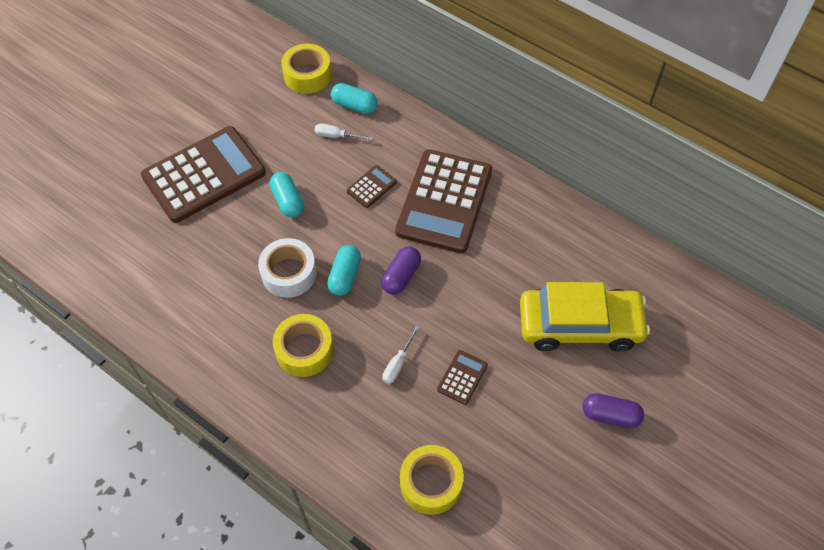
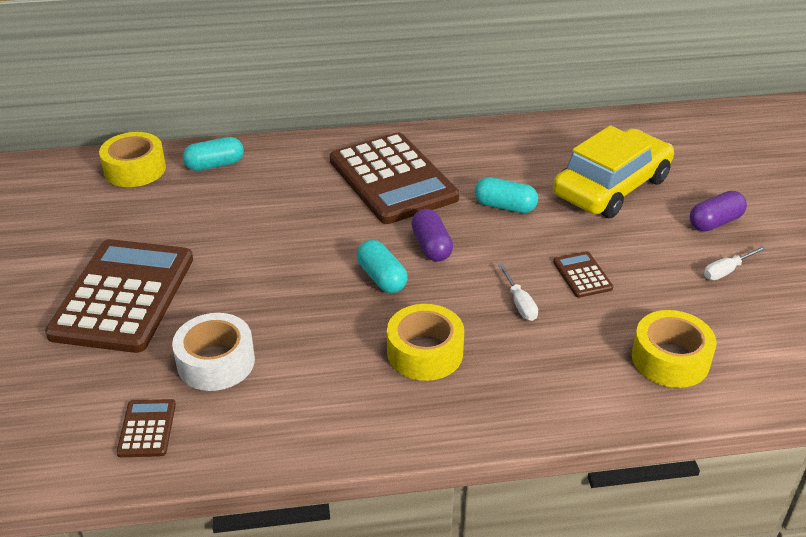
camera: 45 degrees left, 20 degrees down
(288, 201) = (246, 262): turquoise capsule -> turquoise capsule (505, 206)
(289, 273) = (325, 310): white tape -> white tape (216, 362)
(336, 136) = (228, 193): white screwdriver -> white screwdriver (727, 271)
(371, 187) = (313, 206): brown calculator -> brown calculator (147, 429)

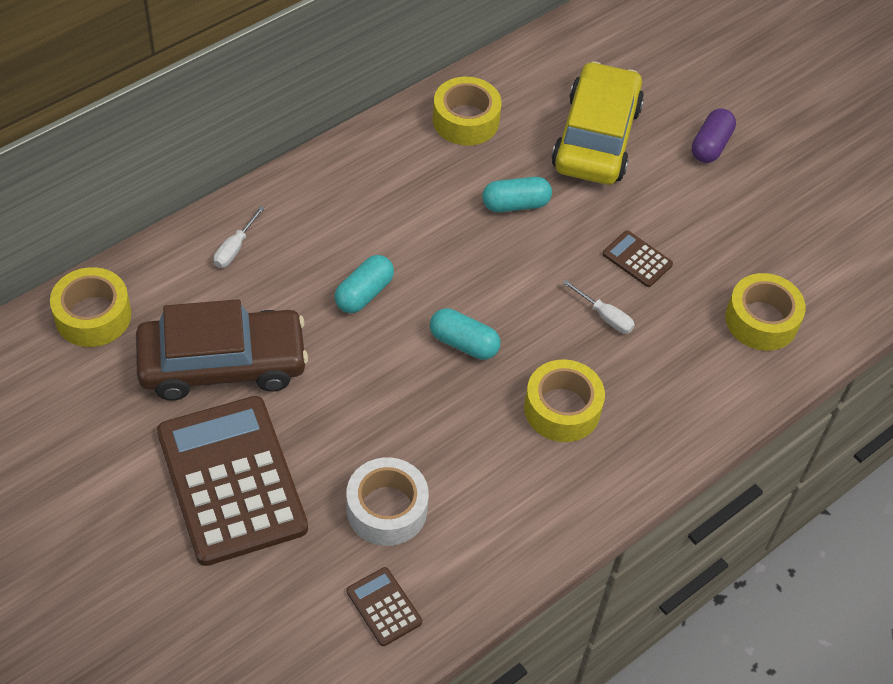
camera: 35 degrees left, 15 degrees up
(190, 225) = (222, 364): none -> brown car
(215, 165) = (178, 272): turquoise capsule -> turquoise capsule (364, 293)
(393, 179) = (382, 214): brown calculator -> none
(431, 246) = (482, 285): purple capsule -> none
(509, 146) = (466, 120): none -> yellow tape
(727, 271) = (751, 201): white screwdriver -> white screwdriver (235, 248)

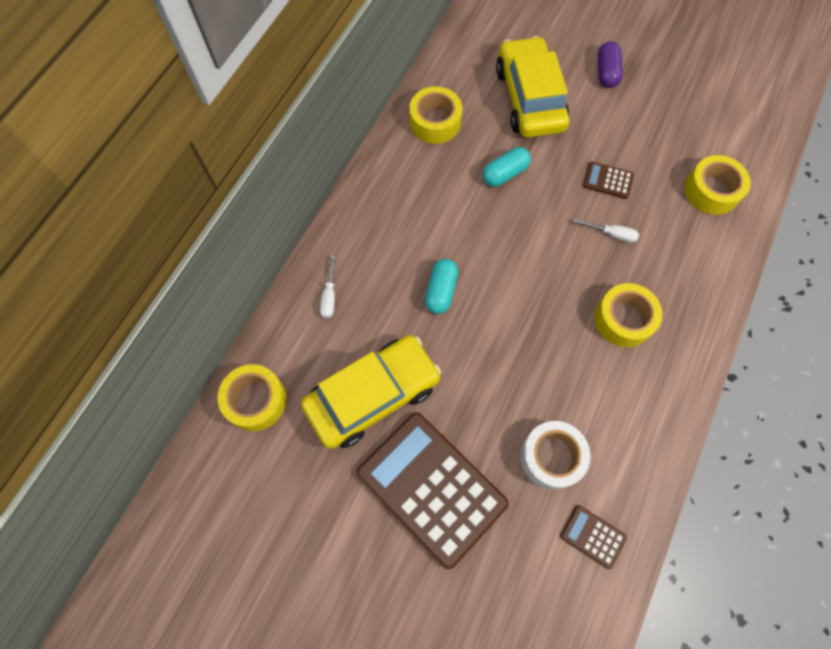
camera: 20 degrees left, 15 degrees up
(222, 364) = (372, 395): brown car -> yellow car
(463, 343) = (530, 299): turquoise capsule -> none

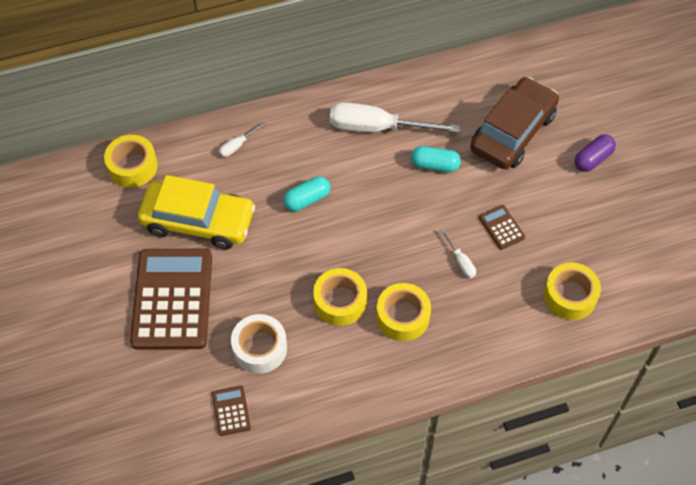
camera: 45 degrees right, 10 degrees down
(426, 181) = (377, 128): none -> white screwdriver
(435, 122) = (427, 96): yellow tape -> yellow tape (340, 301)
(529, 98) = (512, 132): yellow car -> brown car

